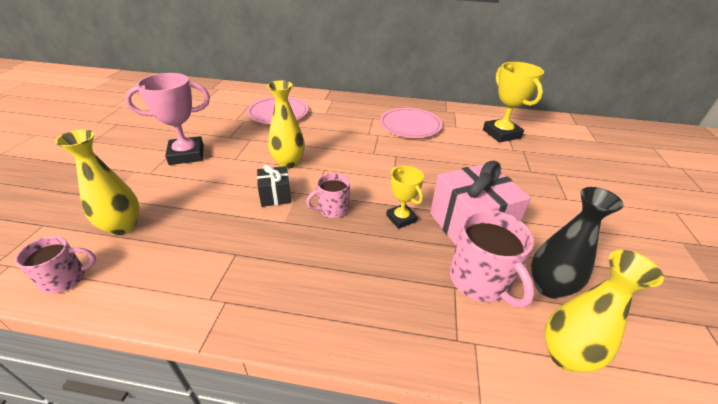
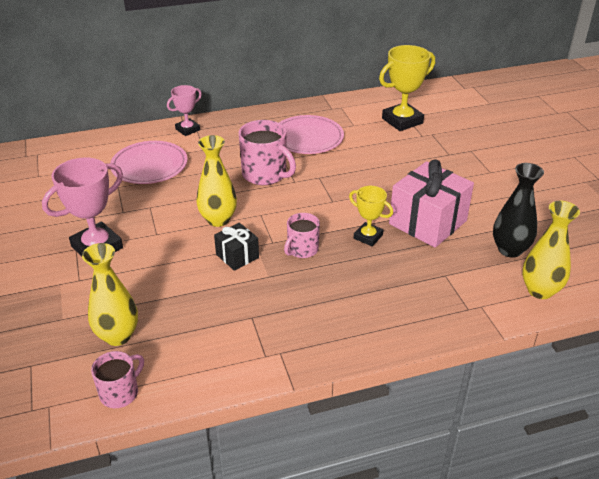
camera: 25 degrees left, 0 degrees up
(326, 98) = (187, 129): none -> pink trophy
(480, 280) = (461, 263): pink mug -> pink mug (265, 174)
(501, 134) = (402, 121): yellow trophy -> yellow trophy turned 75 degrees counterclockwise

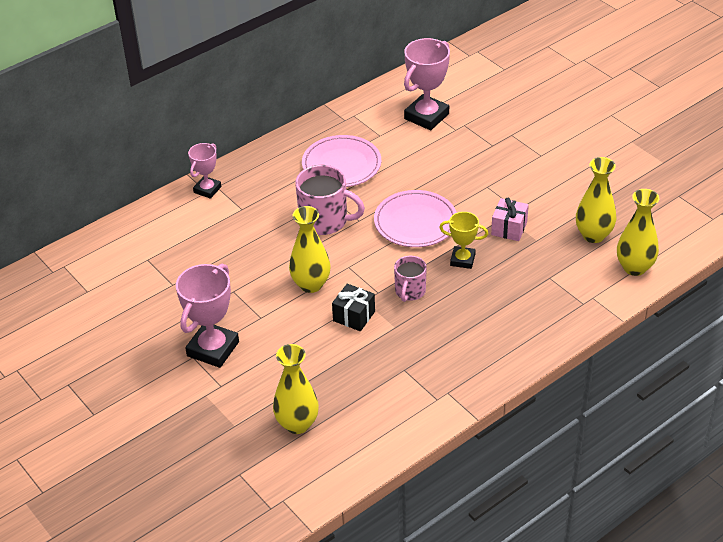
camera: 20 degrees left, 5 degrees up
(120, 393) = (335, 469): pink mug -> none
(149, 166) = (198, 245): pink plate -> pink plate (415, 222)
(402, 121) = (426, 116): yellow trophy -> pink trophy
(428, 222) = (509, 228): pink gift -> pink gift, size x0.52
(510, 250) = (593, 235): black vase -> yellow vase

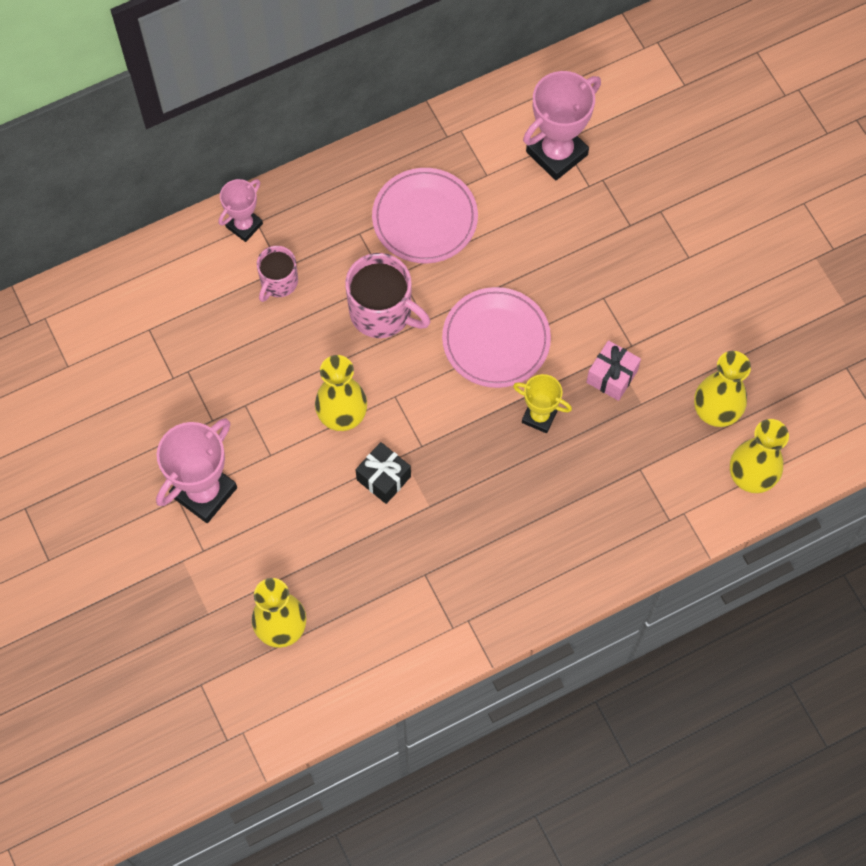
camera: 10 degrees right, 25 degrees up
(410, 291) = (461, 453): pink mug -> pink mug (278, 282)

